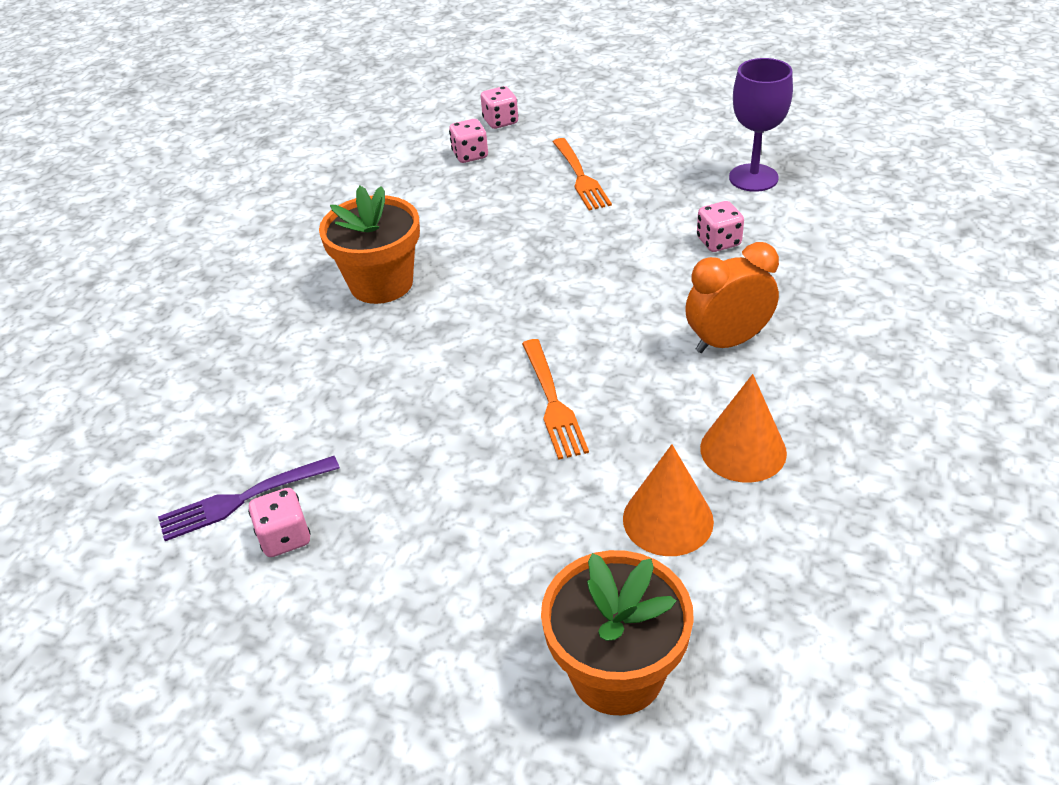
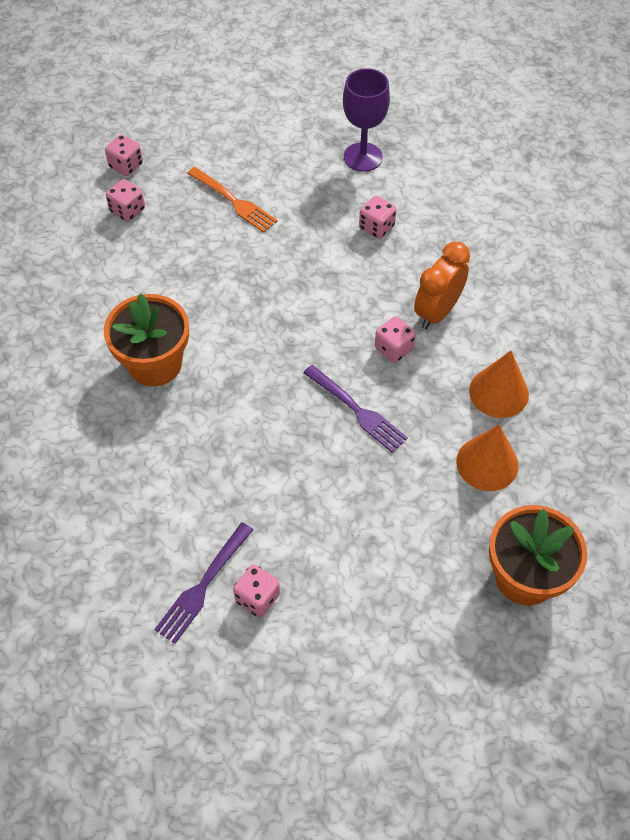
camera: 35 degrees left, 15 degrees up
(553, 402) = (357, 410): orange fork -> purple fork
(645, 359) = (393, 349): none -> pink dice

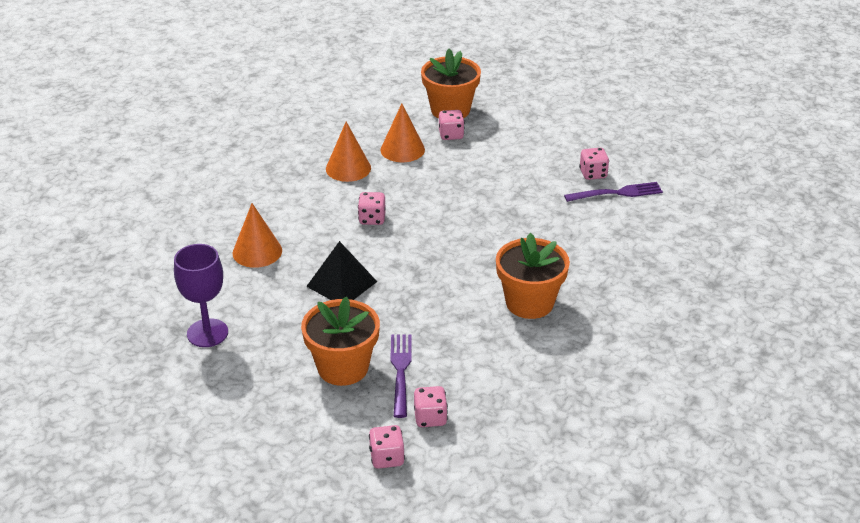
camera: 135 degrees left, 20 degrees down
(234, 201) = (343, 367): orange fork -> orange flower pot
(328, 265) = (342, 284): none -> black pyramid
(357, 410) = (436, 207): purple fork -> purple fork (400, 371)
(376, 227) = (275, 284): pink dice -> pink dice (451, 135)
(433, 243) = (257, 251): none -> orange cone
(437, 312) = (318, 219): orange clock -> none

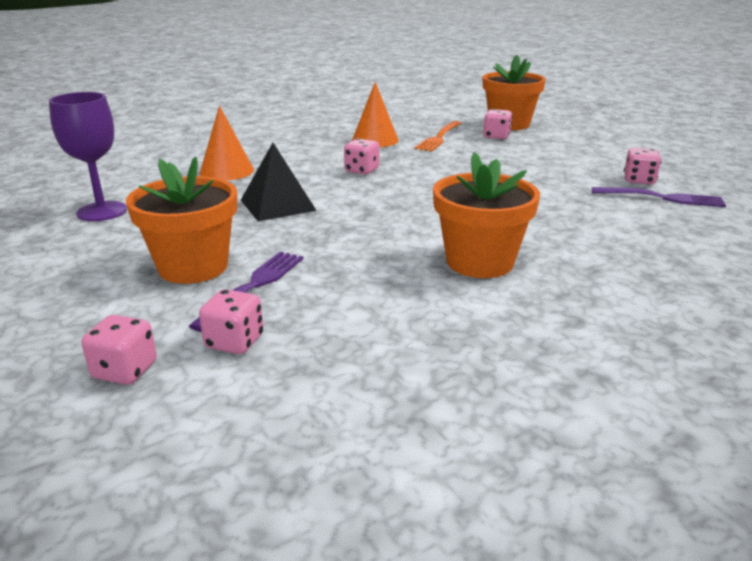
camera: 25 degrees right, 10 degrees down
(402, 149) = (439, 137): orange cone -> orange fork

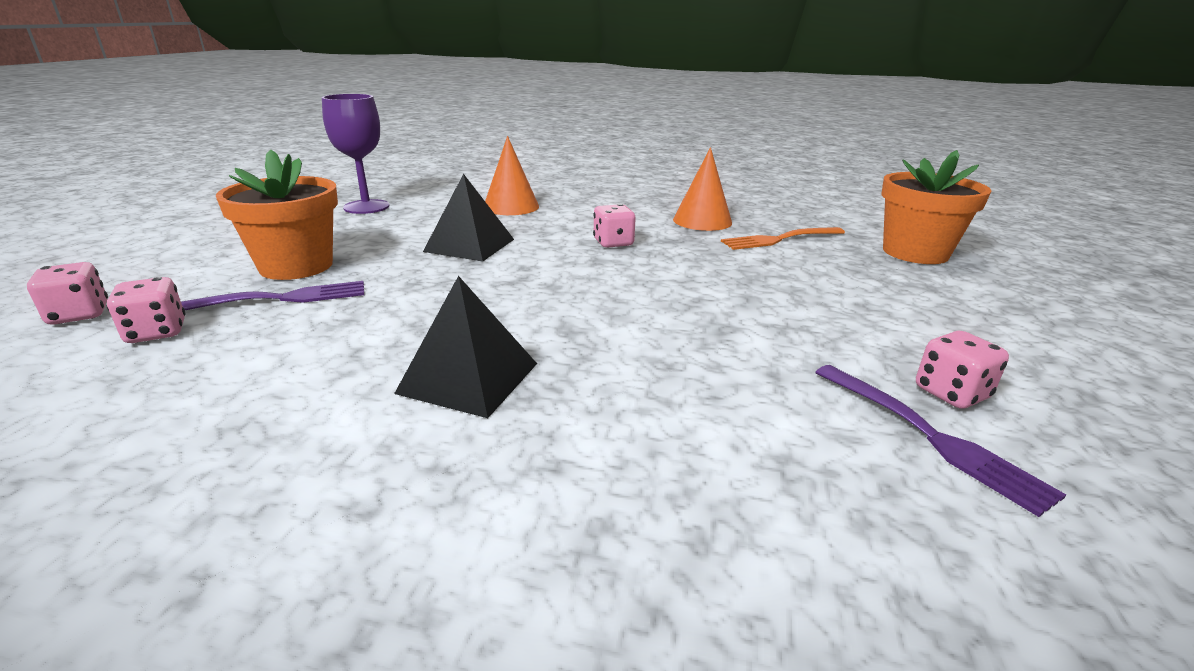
camera: 45 degrees right, 0 degrees up
(479, 262) = (469, 378): orange flower pot -> black pyramid
(496, 136) = (858, 260): pink dice -> none

